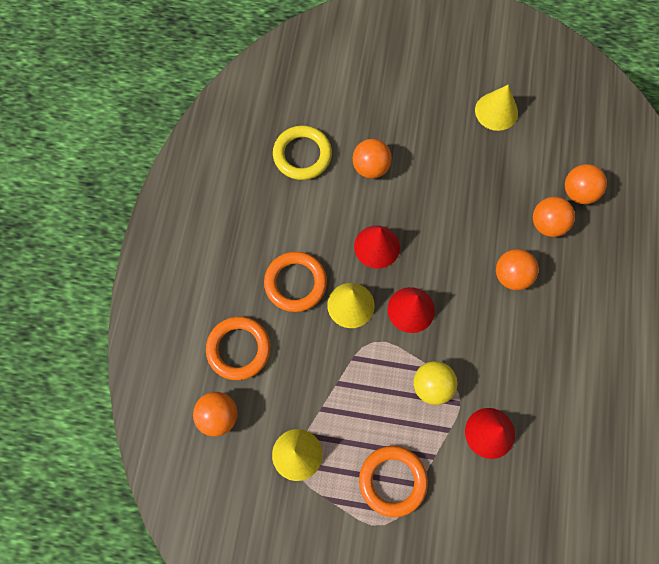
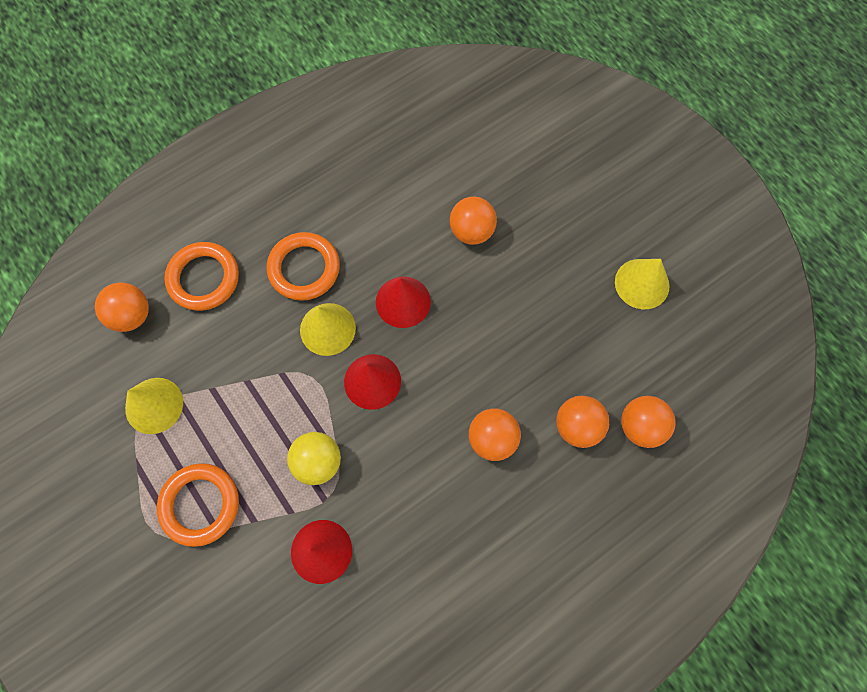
camera: 45 degrees right, 0 degrees up
(302, 155) = (425, 170): yellow ring -> none

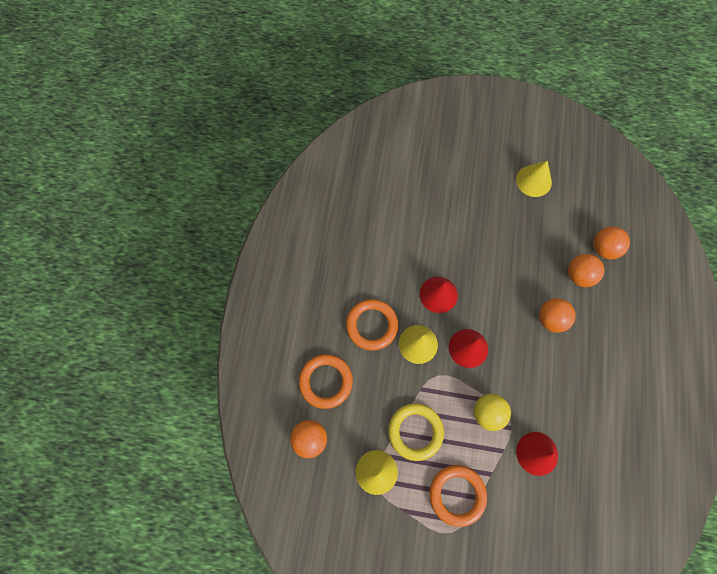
camera: 45 degrees left, 0 degrees up
(230, 406) = (415, 431): none -> yellow ring
(471, 231) = (431, 228): orange ball -> none

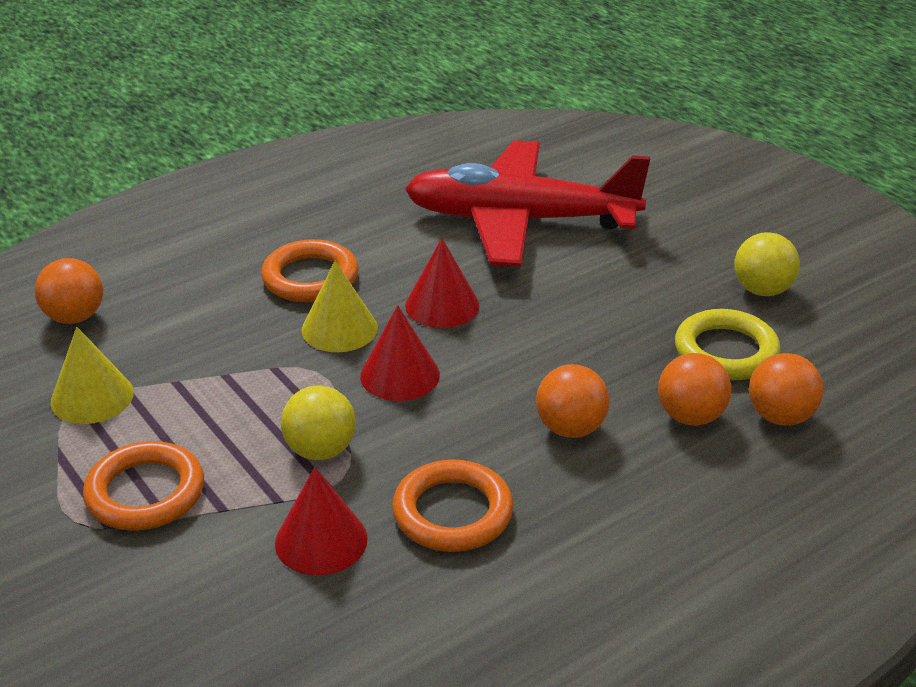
camera: 45 degrees right, 35 degrees down
(326, 381) = (176, 286): orange ring -> orange ring (452, 512)
(409, 214) = (520, 220): none -> red plane
(415, 431) = (199, 398): yellow ring -> yellow ring (726, 351)
(533, 181) = (762, 290): yellow cone -> yellow ball

